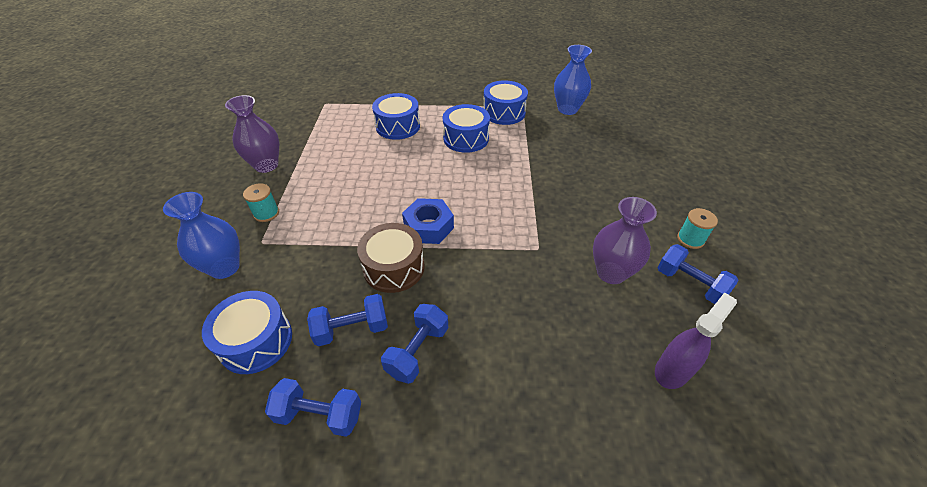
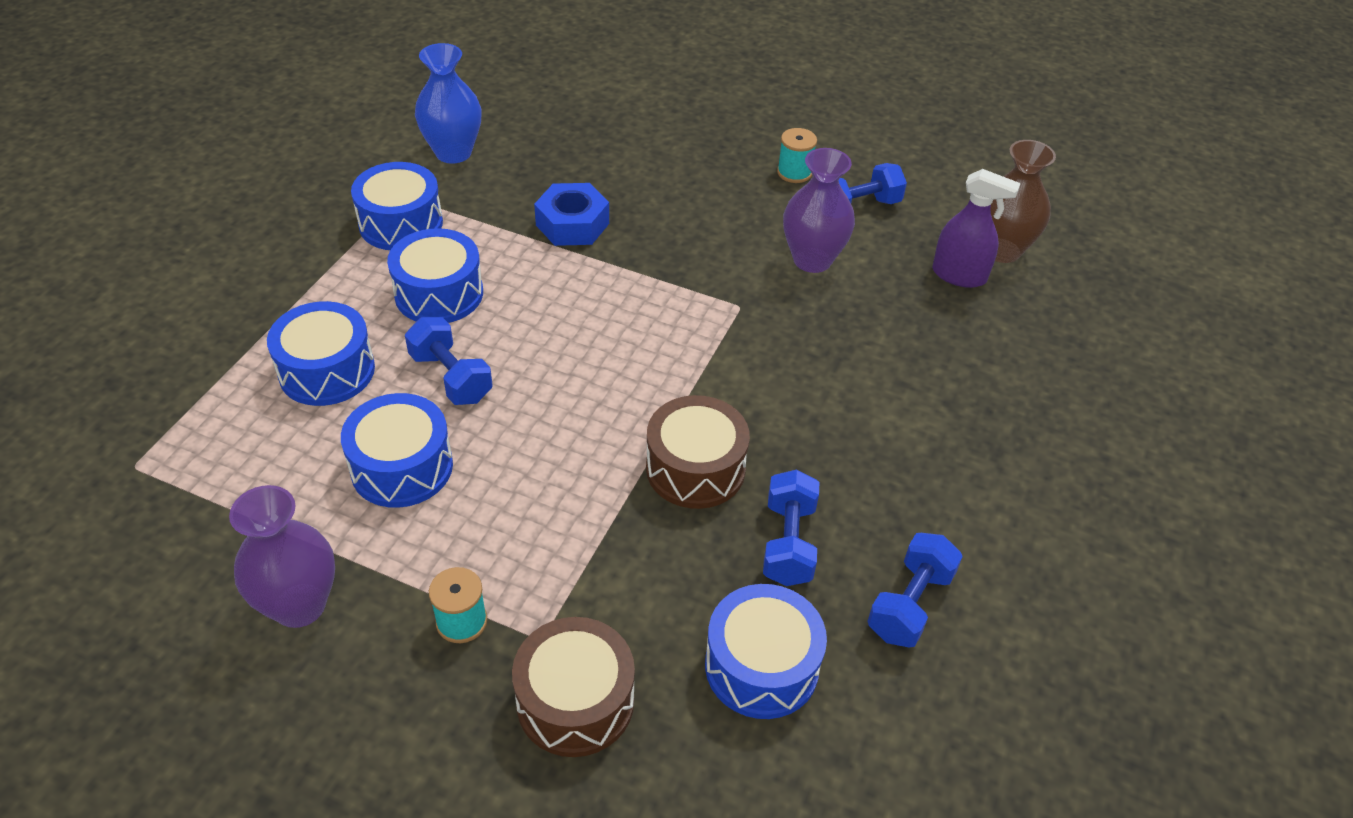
camera: 70 degrees left, 0 degrees up
(224, 267) = (575, 701): blue vase -> brown drum
(351, 165) = (402, 467): none -> blue drum
(417, 351) = (853, 480): blue dumbbell -> blue dumbbell (451, 377)
(428, 227) = (631, 405): blue nut -> blue nut (572, 224)
(672, 370) = (959, 275): purple spray bottle -> purple spray bottle turned 135 degrees clockwise
(733, 397) = (1001, 250): none -> brown vase

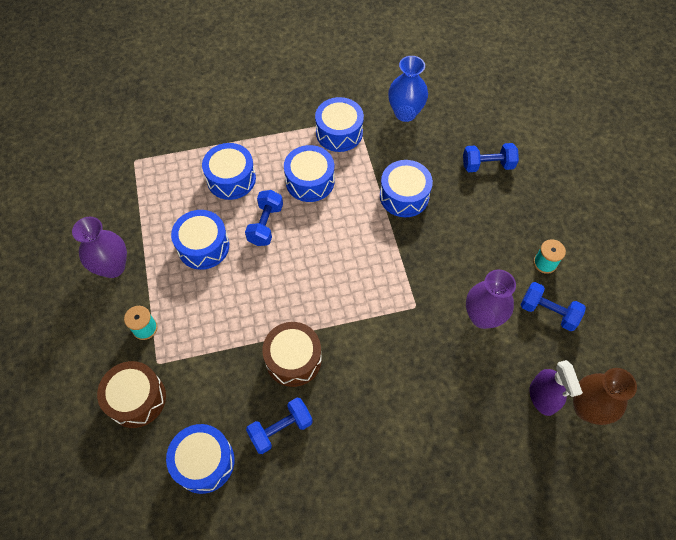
camera: 55 degrees right, 15 degrees up
(572, 224) = (404, 196): blue nut -> blue drum
(909, 604) = (285, 507): blue dumbbell -> blue dumbbell (487, 165)

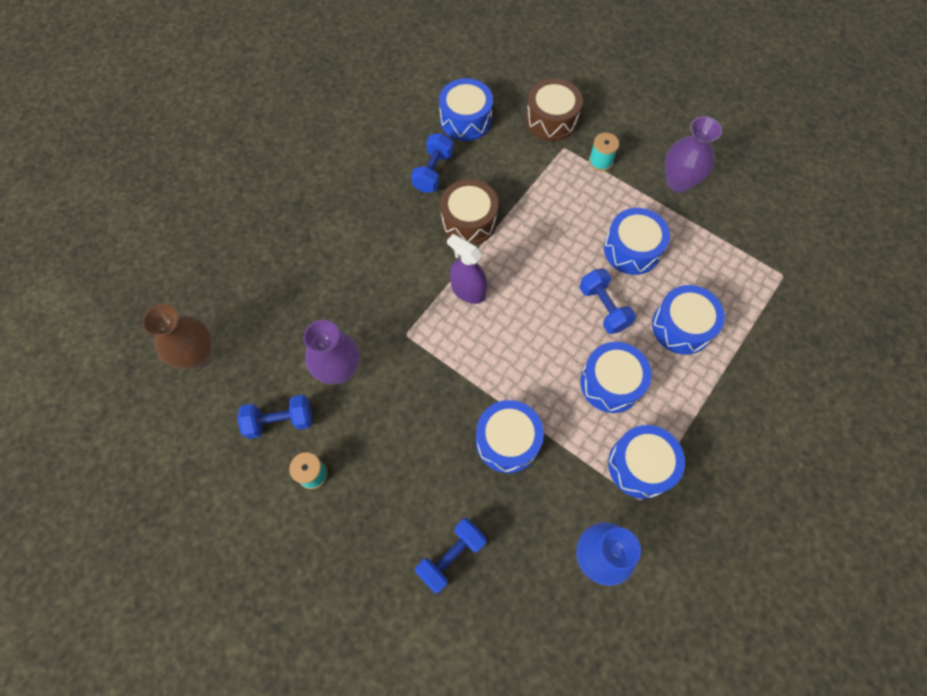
camera: 140 degrees right, 5 degrees up
(542, 397) = (243, 336): purple spray bottle -> purple spray bottle (468, 290)

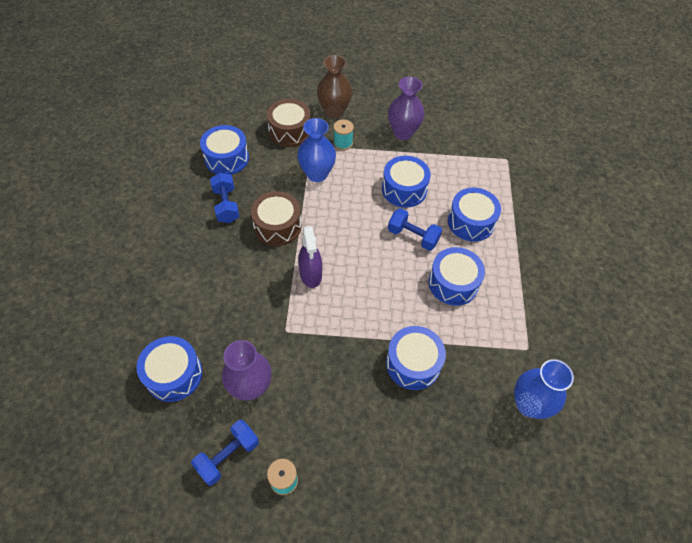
camera: 35 degrees left, 10 degrees down
(198, 355) = (119, 446): brown vase -> brown vase (334, 111)
(451, 556) = (432, 472): blue dumbbell -> none
(468, 290) = (311, 275): purple spray bottle -> purple spray bottle turned 105 degrees counterclockwise
(548, 183) = (317, 174): none -> blue vase
(640, 465) = (511, 326): blue drum -> blue drum (174, 374)

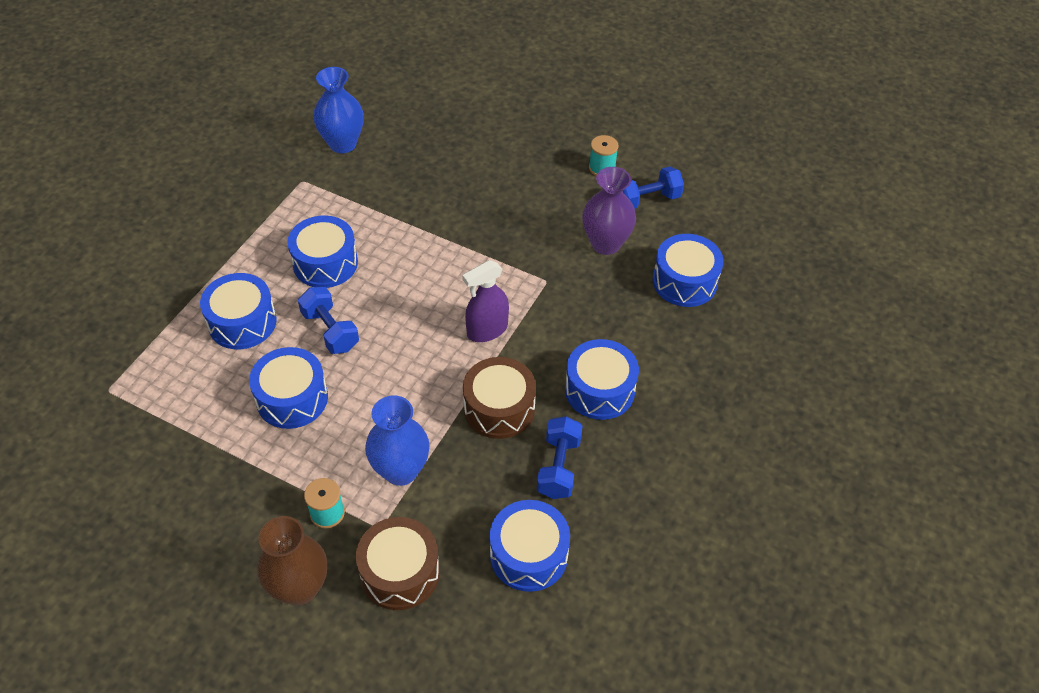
camera: 155 degrees left, 5 degrees down
(311, 275) = (487, 330): purple spray bottle -> purple spray bottle turned 135 degrees counterclockwise
(403, 133) = (219, 496): purple vase -> none
(413, 363) = (428, 208): blue drum -> blue drum (599, 390)

